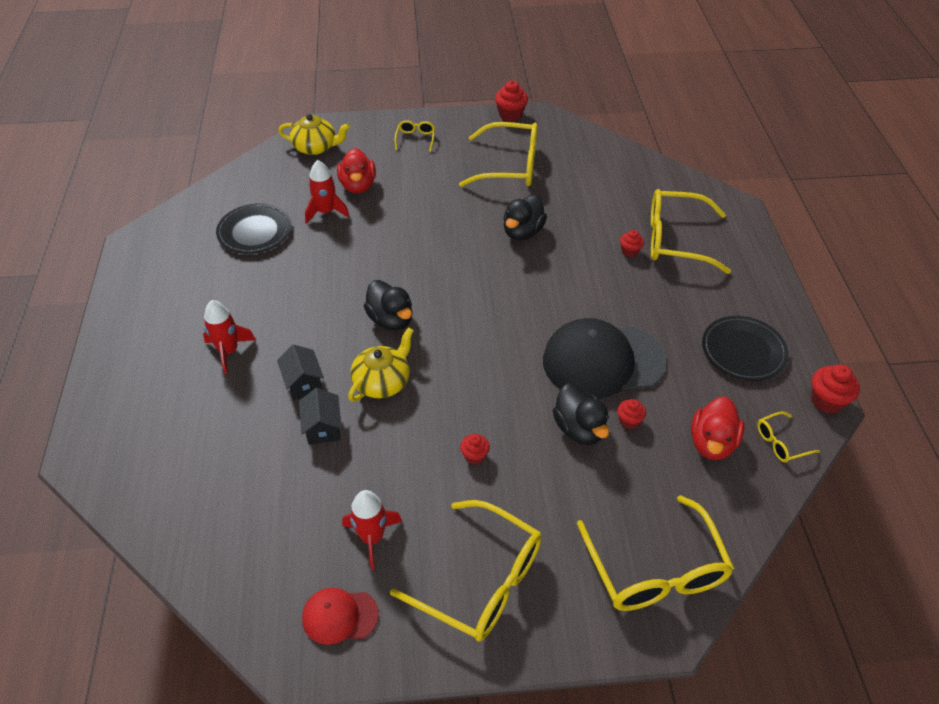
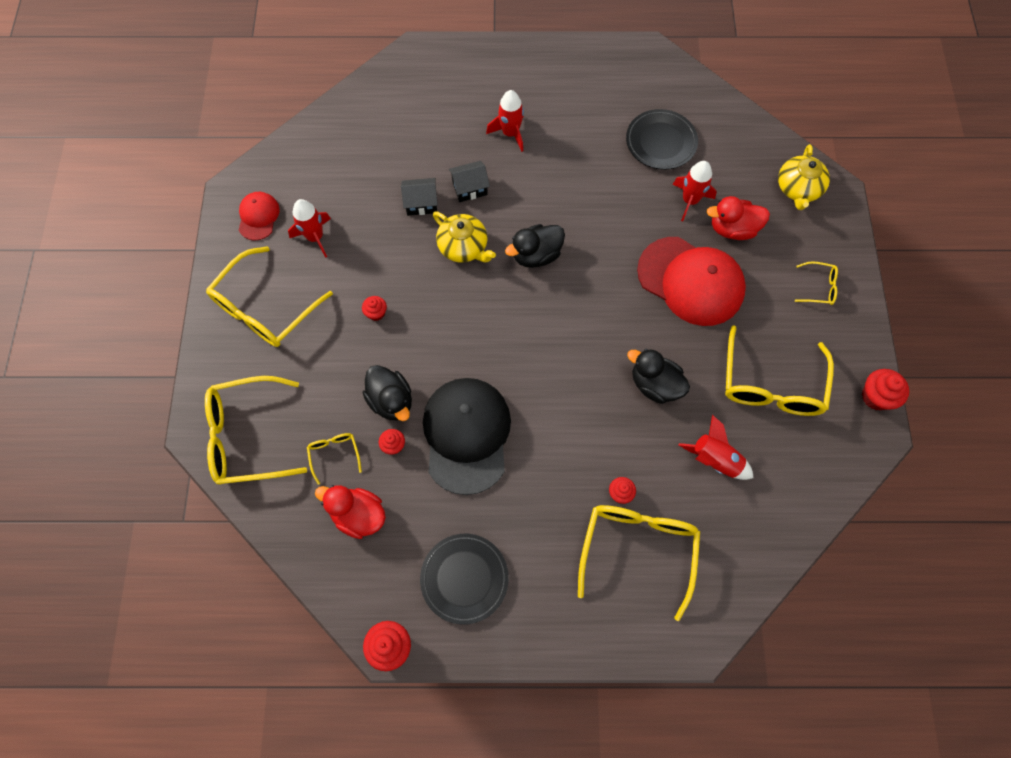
camera: 95 degrees right, 20 degrees up
(414, 211) = (690, 281): none -> red cap
(579, 429) = (391, 401): black duck -> black duck turned 105 degrees counterclockwise
(584, 197) = (714, 459): none -> red rocket
(780, 442) = (349, 580): yellow glasses -> yellow glasses (334, 454)

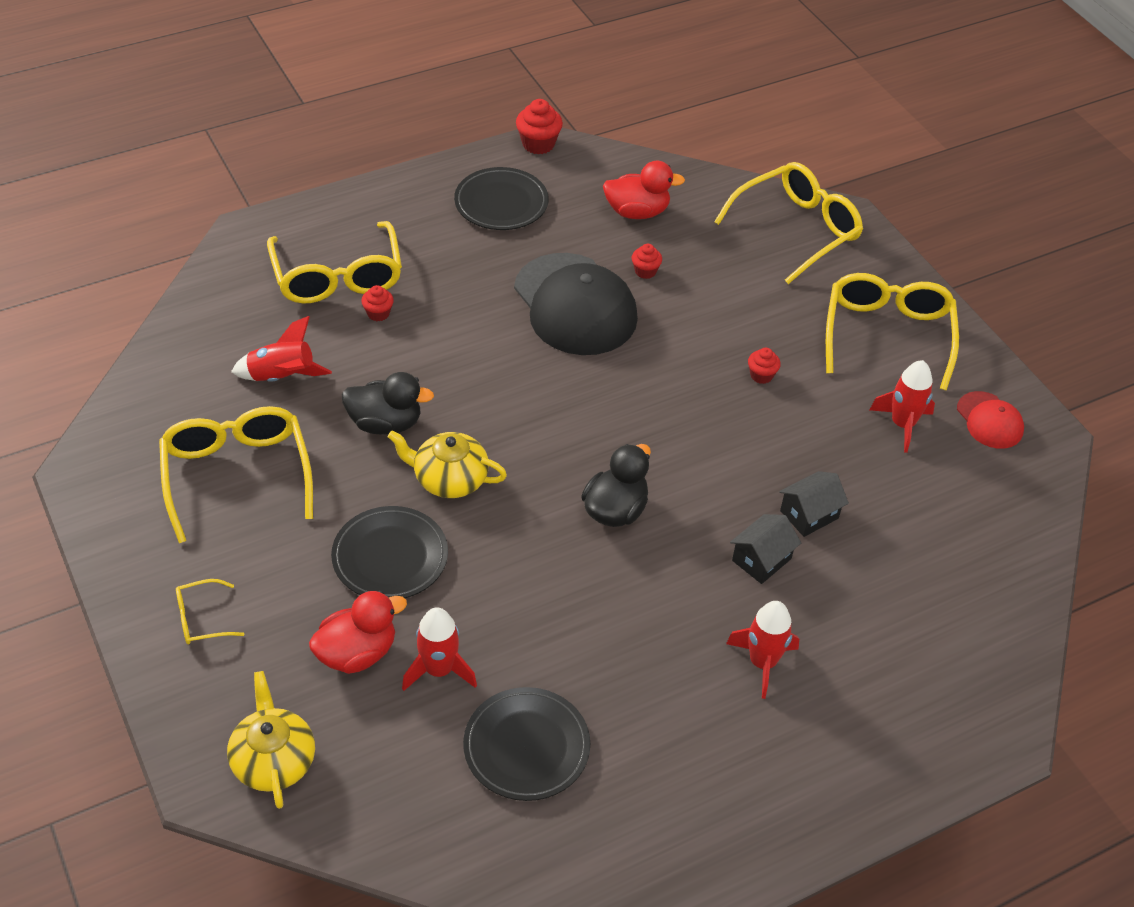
camera: 150 degrees right, 20 degrees down
(334, 454) = (699, 245): yellow glasses -> none
(391, 401) = (677, 305): black duck -> none
(463, 247) = (714, 484): yellow teapot -> yellow teapot (449, 479)
(690, 281) = (390, 557): red cap -> black plate
(876, 396) = (91, 510): red cupcake -> none

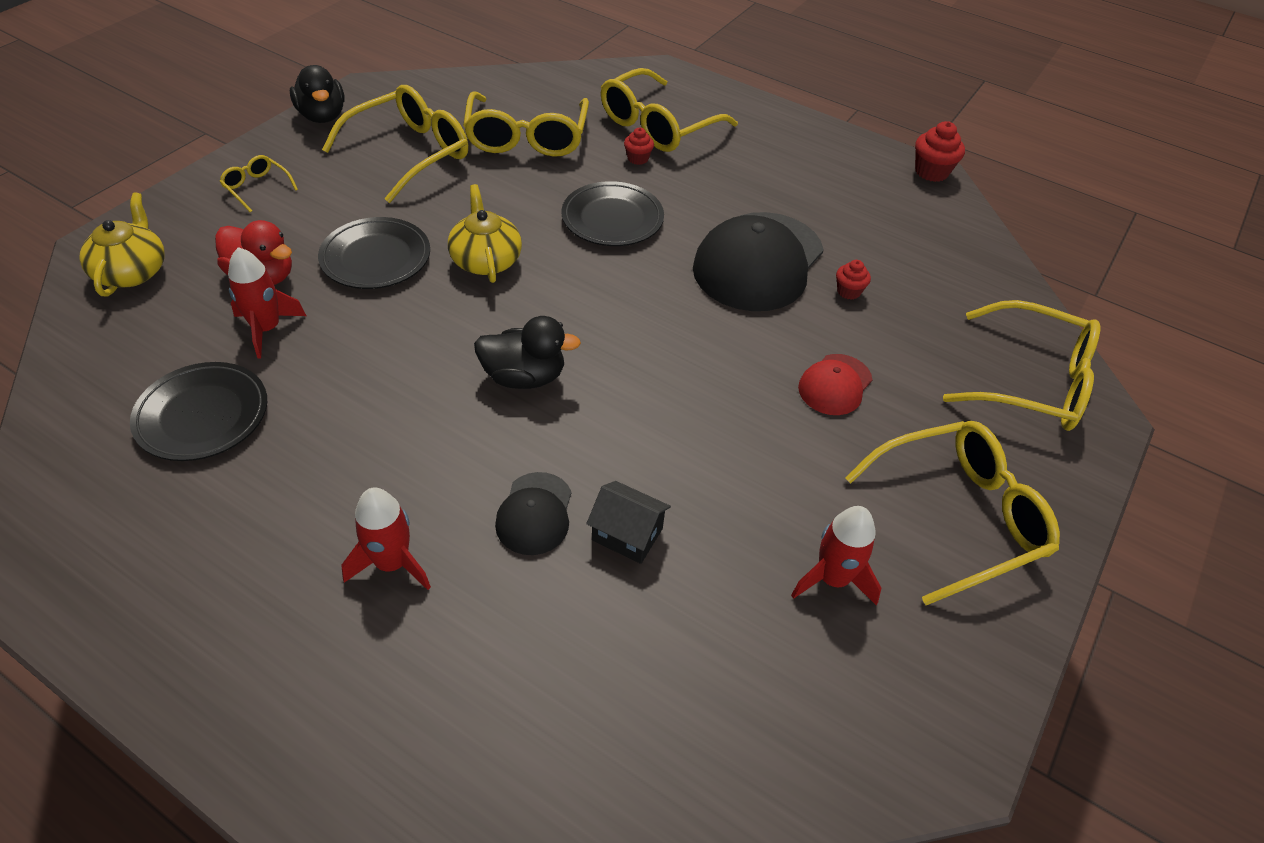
camera: 60 degrees right, 0 degrees up
(273, 760) = (132, 271): yellow teapot -> yellow teapot turned 45 degrees counterclockwise
(282, 377) = (527, 138): red rocket -> yellow glasses
(385, 423) = (520, 204): black duck -> black duck (322, 116)
(501, 203) = (834, 177): black plate -> black plate (612, 219)
(637, 212) = (920, 259): red duck -> none
(761, 375) = (793, 425): red cupcake -> none
(761, 559) = (535, 513): black house -> black cap
(989, 420) = (920, 673): red cap -> red cap (835, 385)

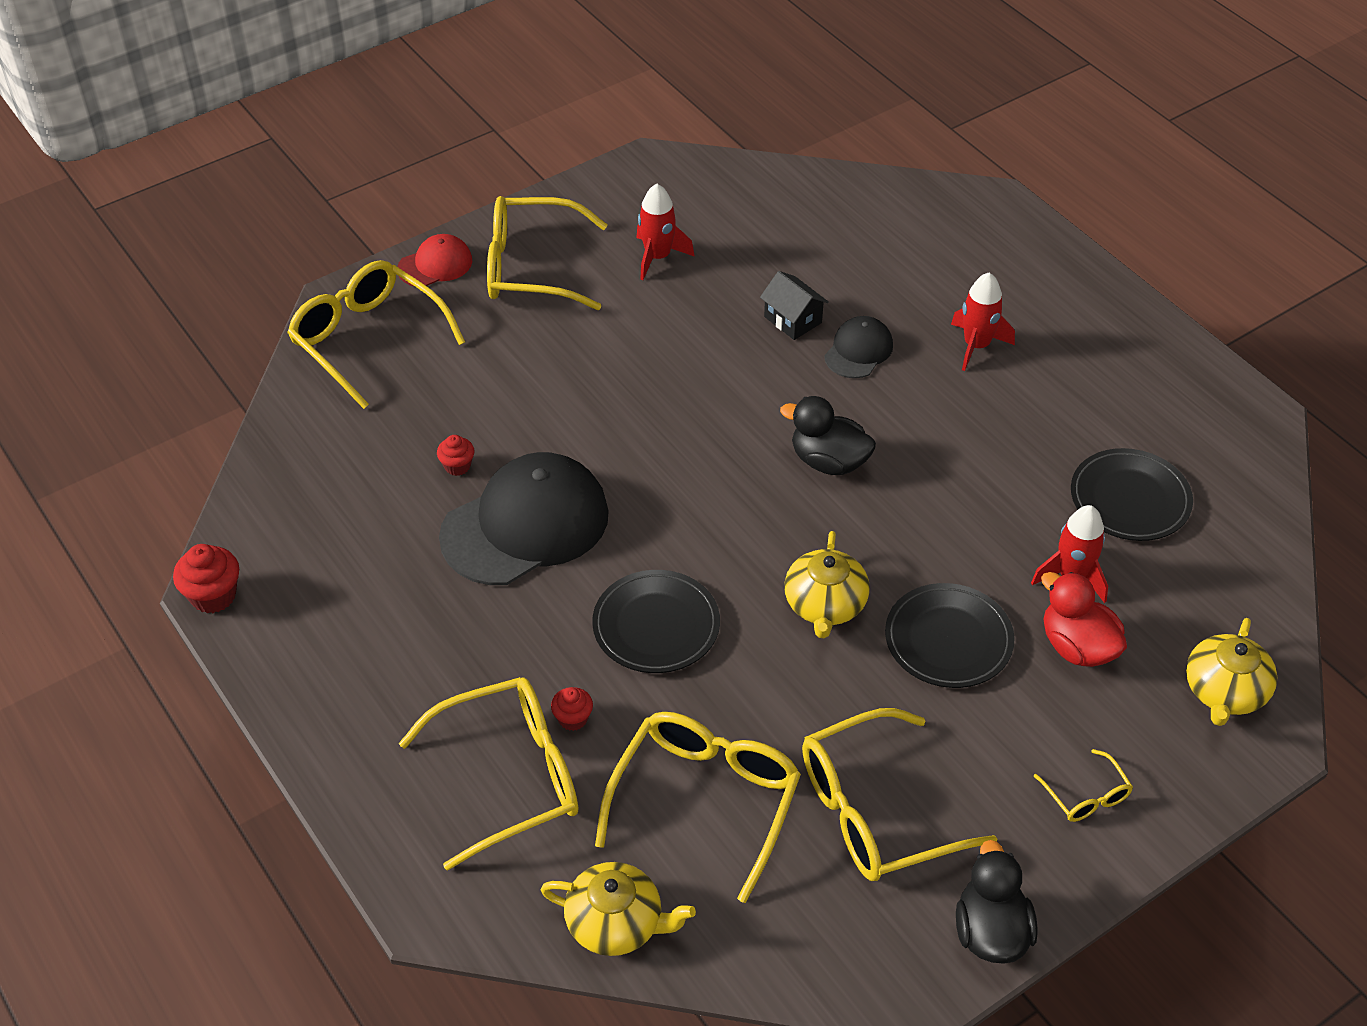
camera: 155 degrees left, 0 degrees up
(553, 82) = (616, 923): none -> yellow teapot
(835, 385) = (547, 382): red cap -> red cap (435, 265)

